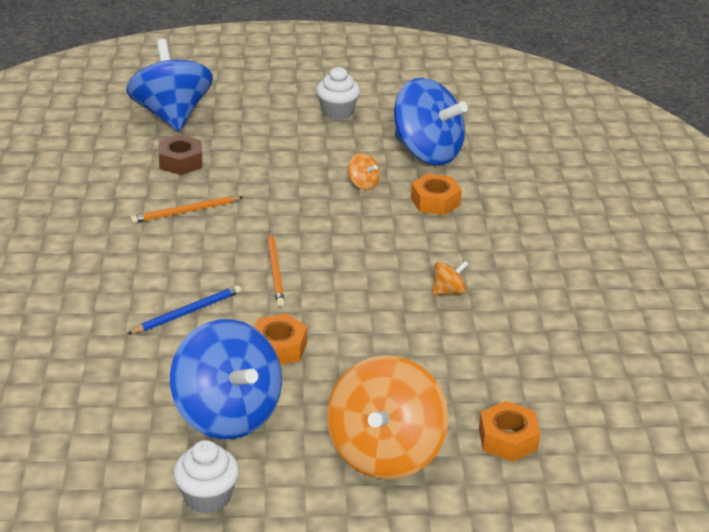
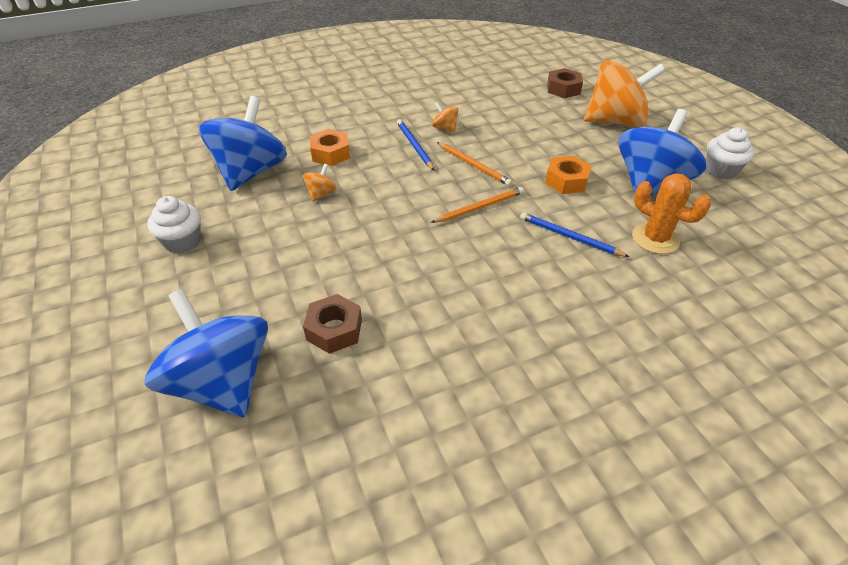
camera: 110 degrees left, 10 degrees up
(138, 370) = (655, 239): none -> orange cactus
(171, 115) = (222, 382): blue spinning top -> blue spinning top turned 90 degrees clockwise
(185, 212) = (429, 290): orange pencil -> orange pencil (474, 165)
(420, 259) = (414, 146): none -> blue pencil
(508, 439) = (563, 89): orange nut -> brown nut

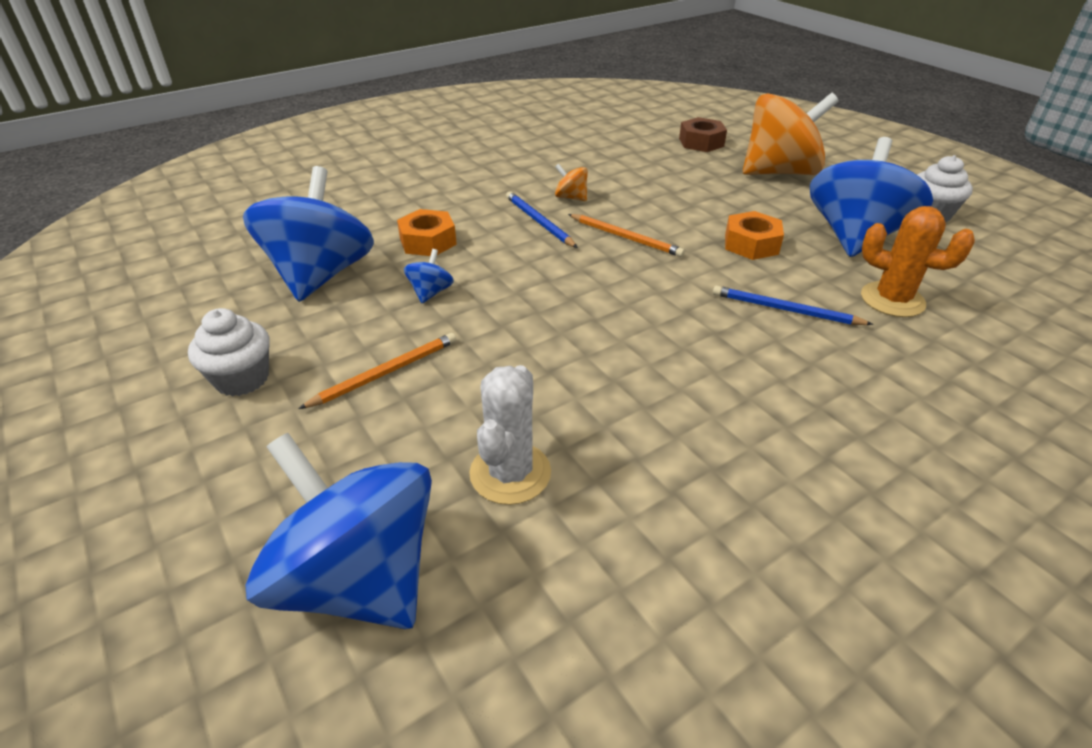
camera: 10 degrees left, 5 degrees down
(321, 194) = (430, 292): orange spinning top -> blue spinning top
(334, 330) = (510, 473): brown nut -> white cactus
(480, 207) = (654, 286): orange pencil -> orange pencil (385, 373)

